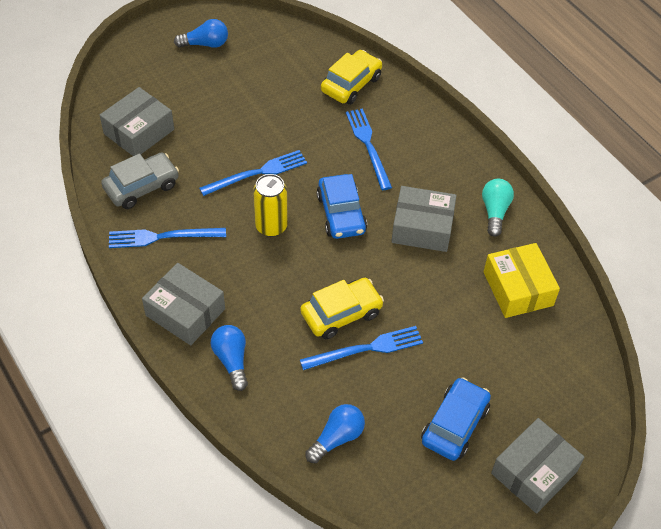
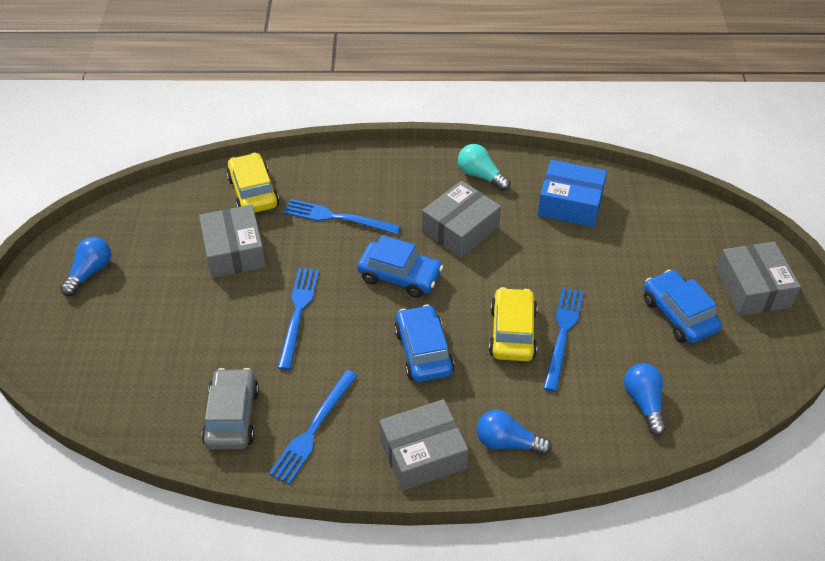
camera: 55 degrees left, 5 degrees down
(139, 132) = (155, 384): grey box -> grey box (234, 251)
(271, 226) = (372, 334): yellow can -> none
(279, 266) = (423, 351): none -> blue car
(518, 289) = (570, 204): yellow box -> blue box

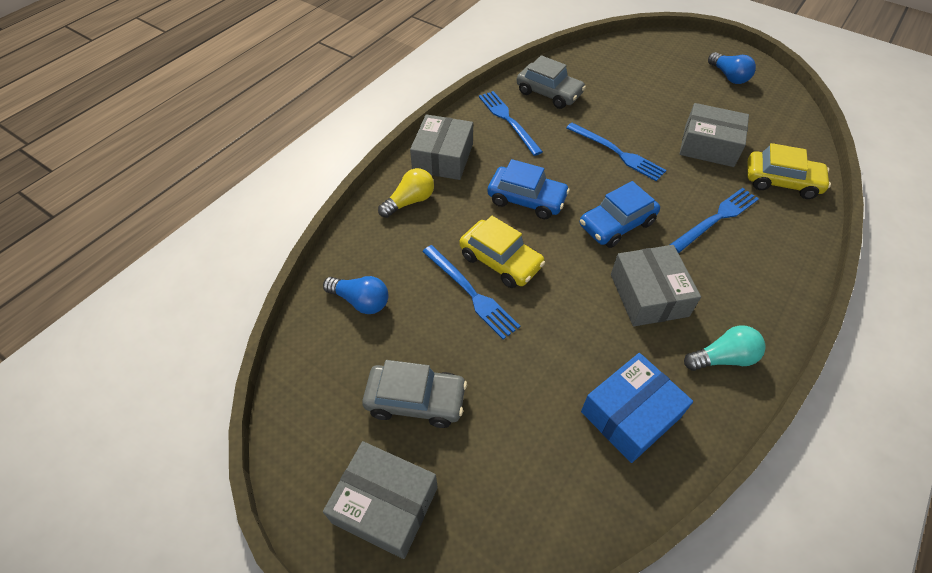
camera: 125 degrees right, 5 degrees up
(507, 443) = (410, 201): blue light bulb -> yellow light bulb
(679, 314) = (416, 400): blue car -> grey car

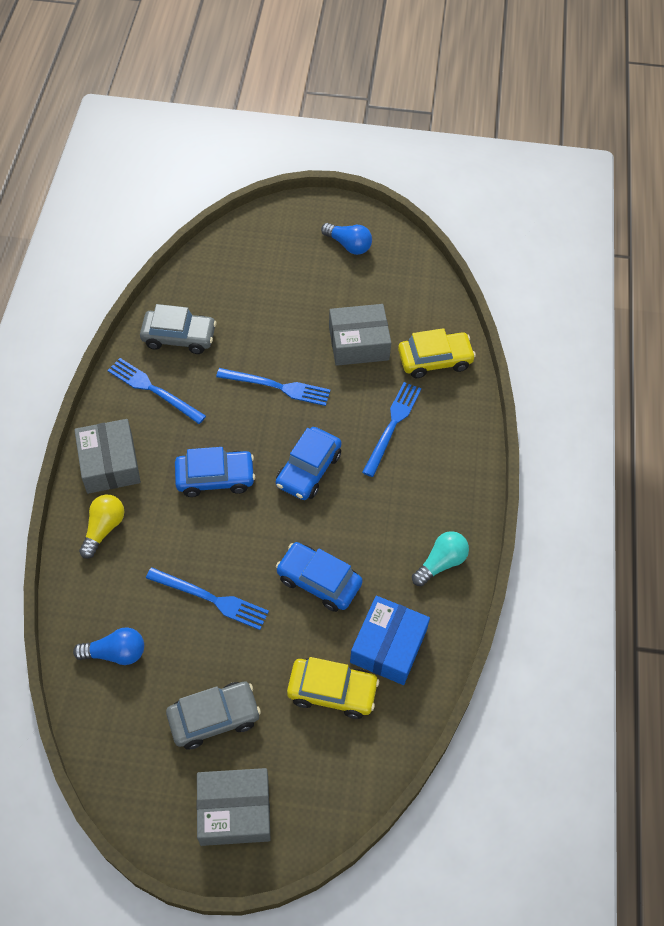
camera: 30 degrees left, 5 degrees up
(500, 261) = (222, 555): yellow car -> yellow car (332, 691)
(583, 321) = (319, 581): none -> blue car
(649, 295) = (363, 530): grey box -> none

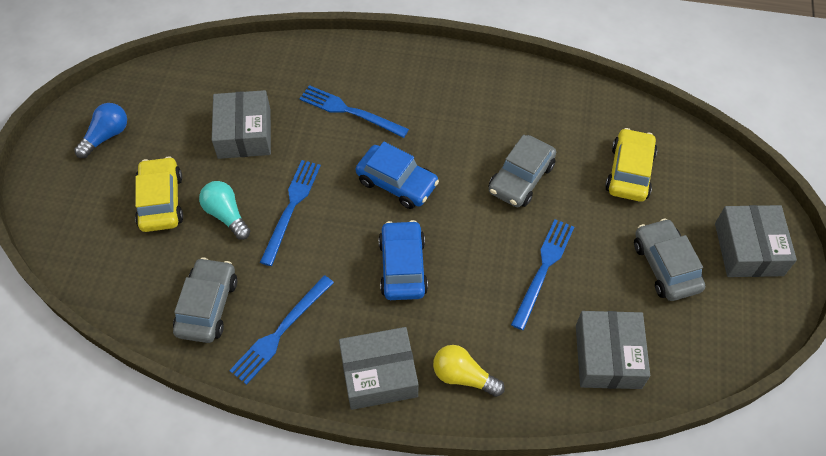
camera: 85 degrees left, 0 degrees up
(115, 653) = (608, 356): blue light bulb -> grey box
(319, 581) = (521, 178): blue car -> grey car
(388, 646) = (583, 128): blue box -> none
(435, 360) = (275, 73): yellow car -> yellow car (161, 201)
(441, 563) = (500, 85): turquoise light bulb -> turquoise light bulb (226, 215)

